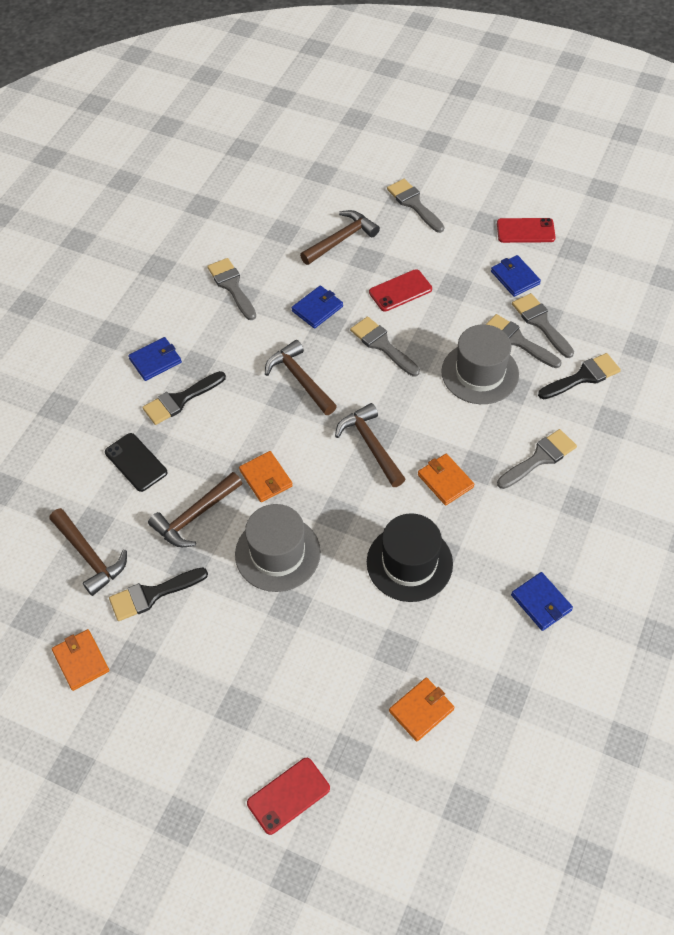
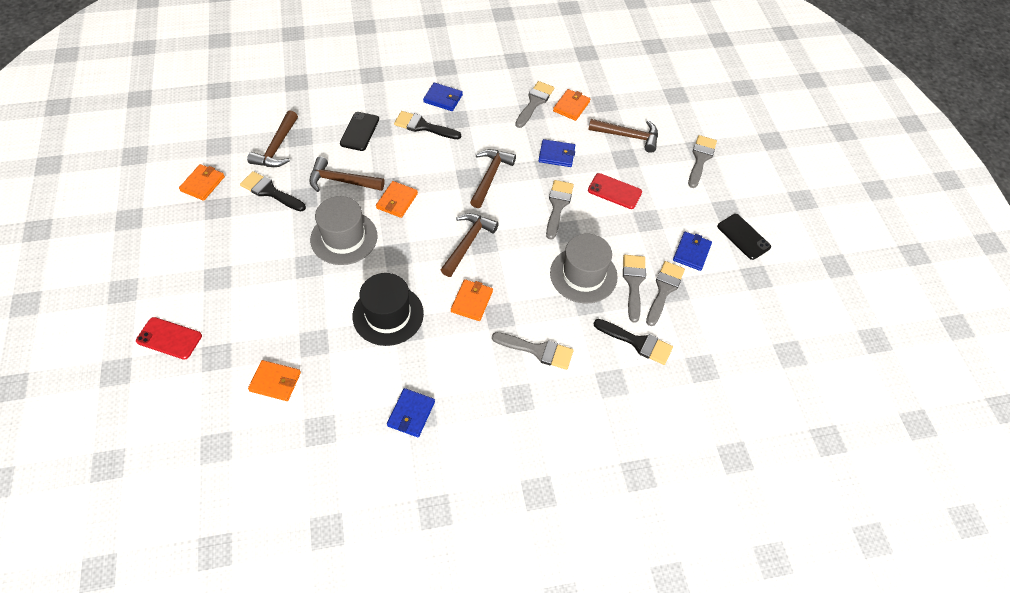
camera: 50 degrees right, 0 degrees up
(264, 260) = (571, 106): none -> orange wallet
(525, 231) = (743, 237): red phone -> black phone

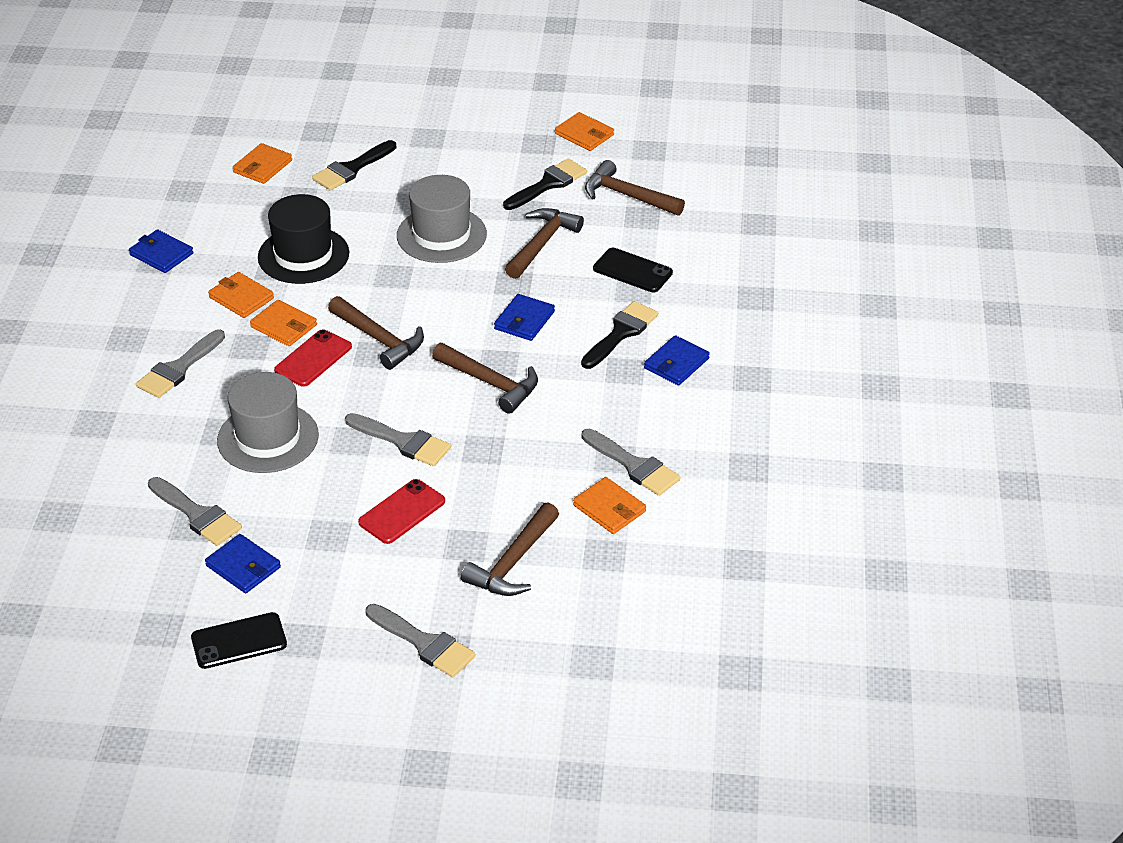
camera: 110 degrees right, 15 degrees down
(169, 338) = (361, 103): red phone -> red phone (313, 359)
(397, 201) = (484, 287): orange wallet -> orange wallet (241, 298)
(556, 155) = (505, 464): blue wallet -> blue wallet (524, 320)
(633, 283) = (226, 486): grey brush -> none
(637, 342) = (133, 463): black brush -> black brush (351, 169)

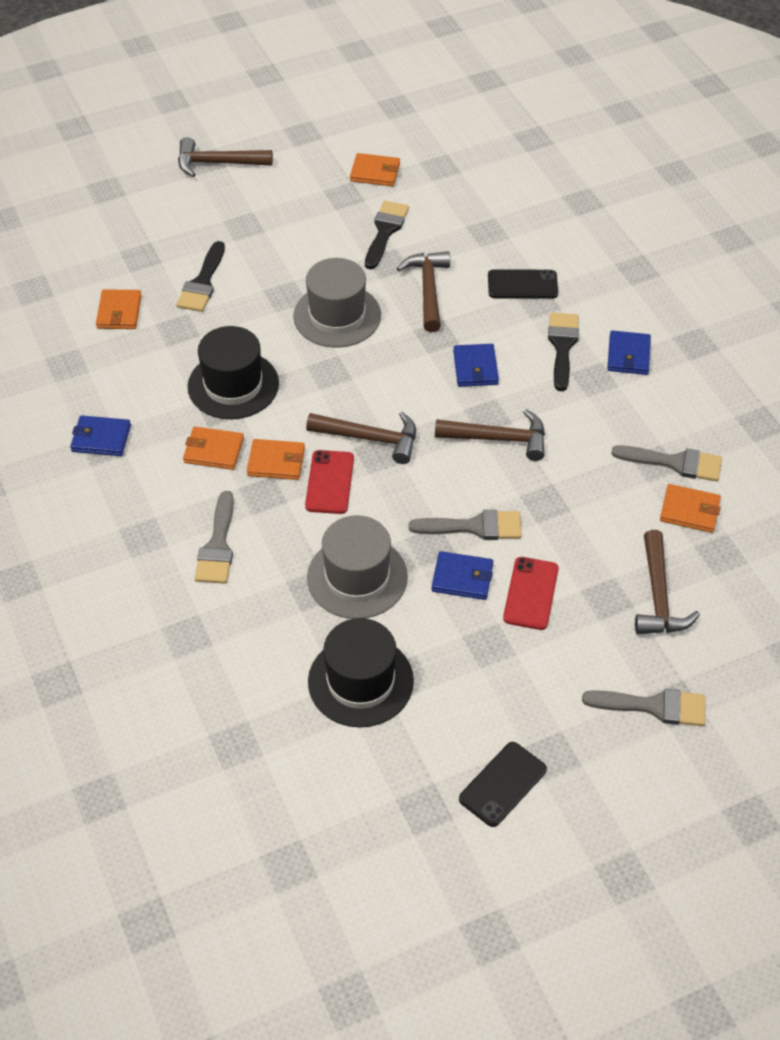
camera: 30 degrees left, 10 degrees up
(197, 515) = (360, 681): grey brush -> black hat
(243, 567) = (444, 711): blue wallet -> blue wallet (462, 578)
(628, 196) = (459, 216): brown hammer -> brown hammer (218, 163)

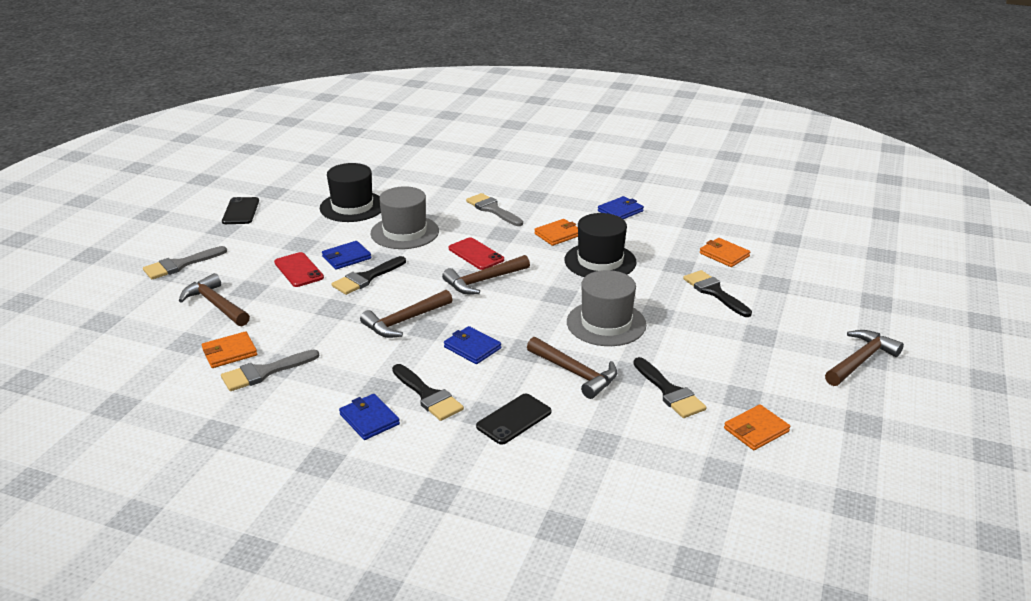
camera: 135 degrees right, 20 degrees down
(276, 462) = (518, 247): orange wallet -> none
(474, 527) = (366, 278): grey brush -> black brush

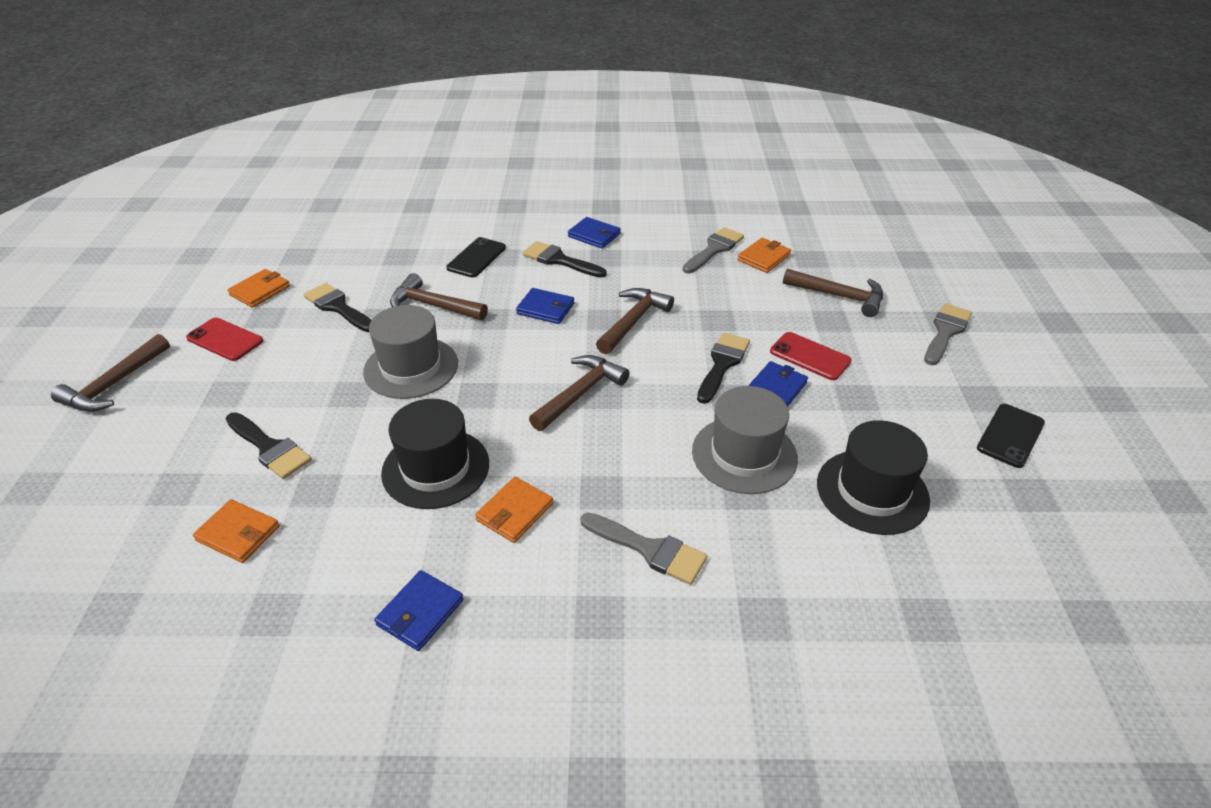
camera: 160 degrees right, 10 degrees up
(241, 211) = (1010, 436): black phone -> black phone turned 60 degrees clockwise
(476, 254) = (616, 437): red phone -> red phone (225, 340)

